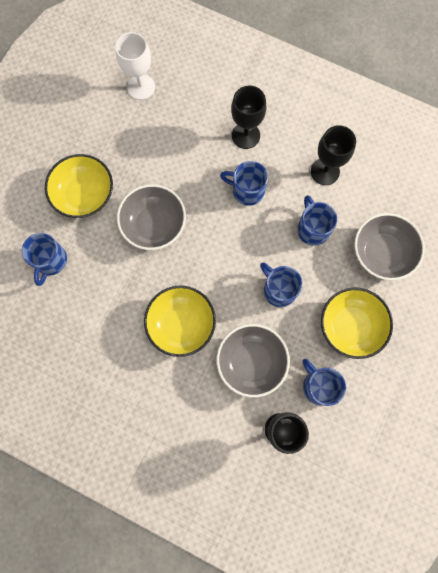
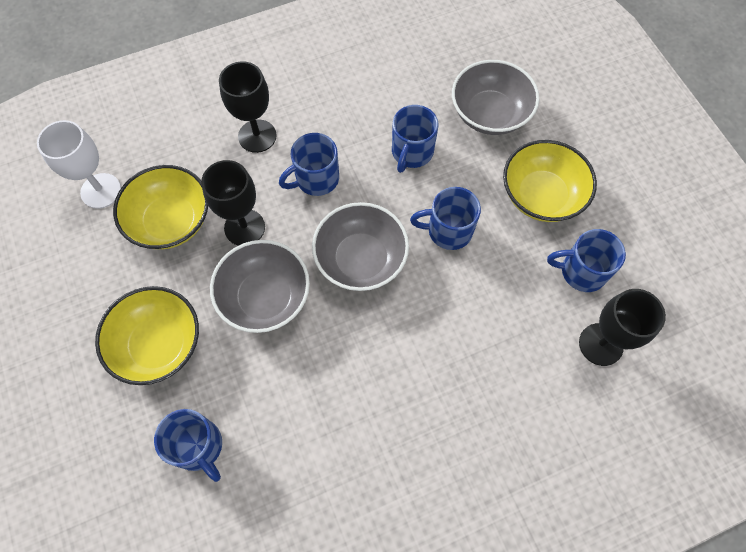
camera: 50 degrees left, 10 degrees down
(181, 324) = (402, 356): yellow bowl -> yellow bowl (171, 221)
(251, 362) = (504, 317): grey bowl -> grey bowl (361, 259)
(312, 229) = (411, 152): blue mug -> blue mug turned 90 degrees counterclockwise
(325, 171) = (363, 98): black goblet -> black goblet (244, 227)

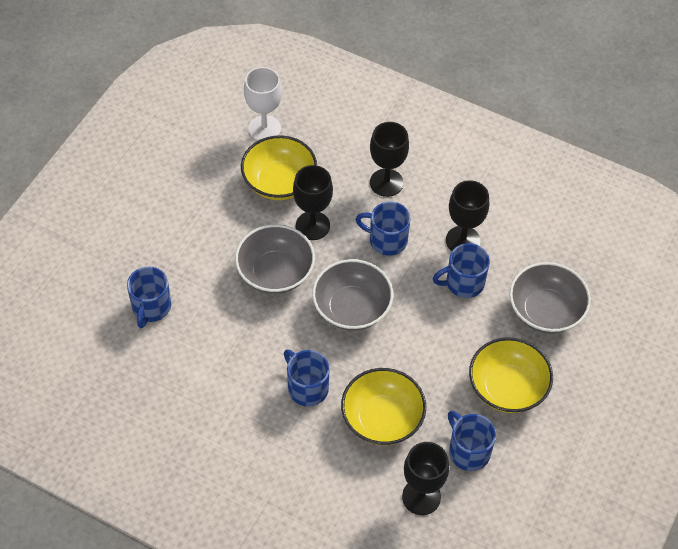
camera: 50 degrees right, 10 degrees down
(158, 344) = (194, 238): yellow bowl -> yellow bowl (382, 419)
(369, 122) = (463, 240): none -> black goblet
(448, 231) = (422, 346): blue mug -> blue mug (307, 388)

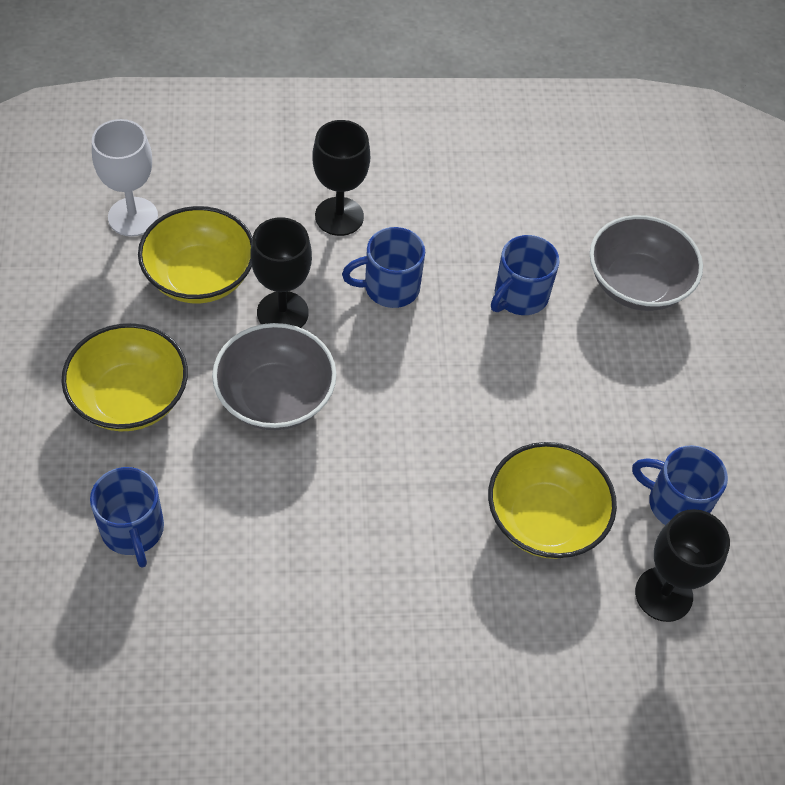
camera: 35 degrees left, 0 degrees up
(307, 388) = (421, 529): blue mug -> none
(352, 308) = (406, 395): grey bowl -> none
(463, 240) = (481, 245): black goblet -> none
(507, 388) = (662, 399): yellow bowl -> yellow bowl (130, 398)

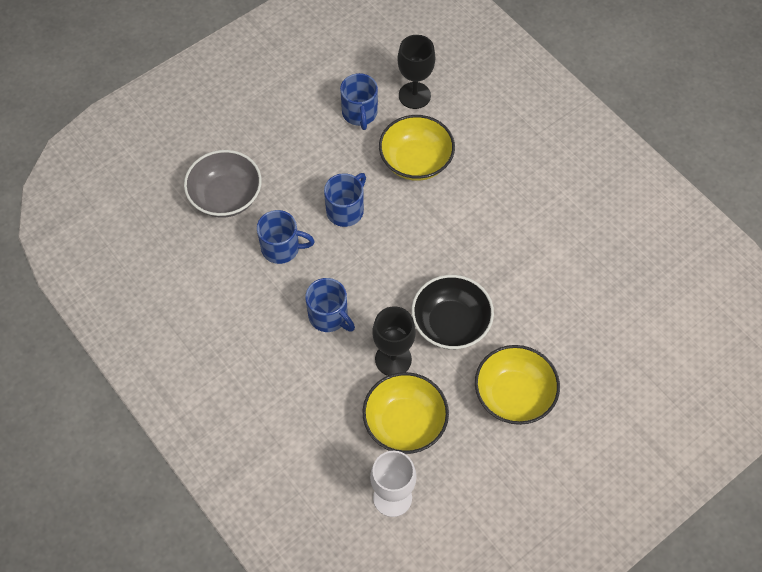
camera: 120 degrees left, 5 degrees up
(133, 530) = (582, 333): blue mug -> blue mug (346, 210)
(275, 397) = (450, 323): grey bowl -> black bowl
(339, 216) = (296, 378): black goblet -> none

